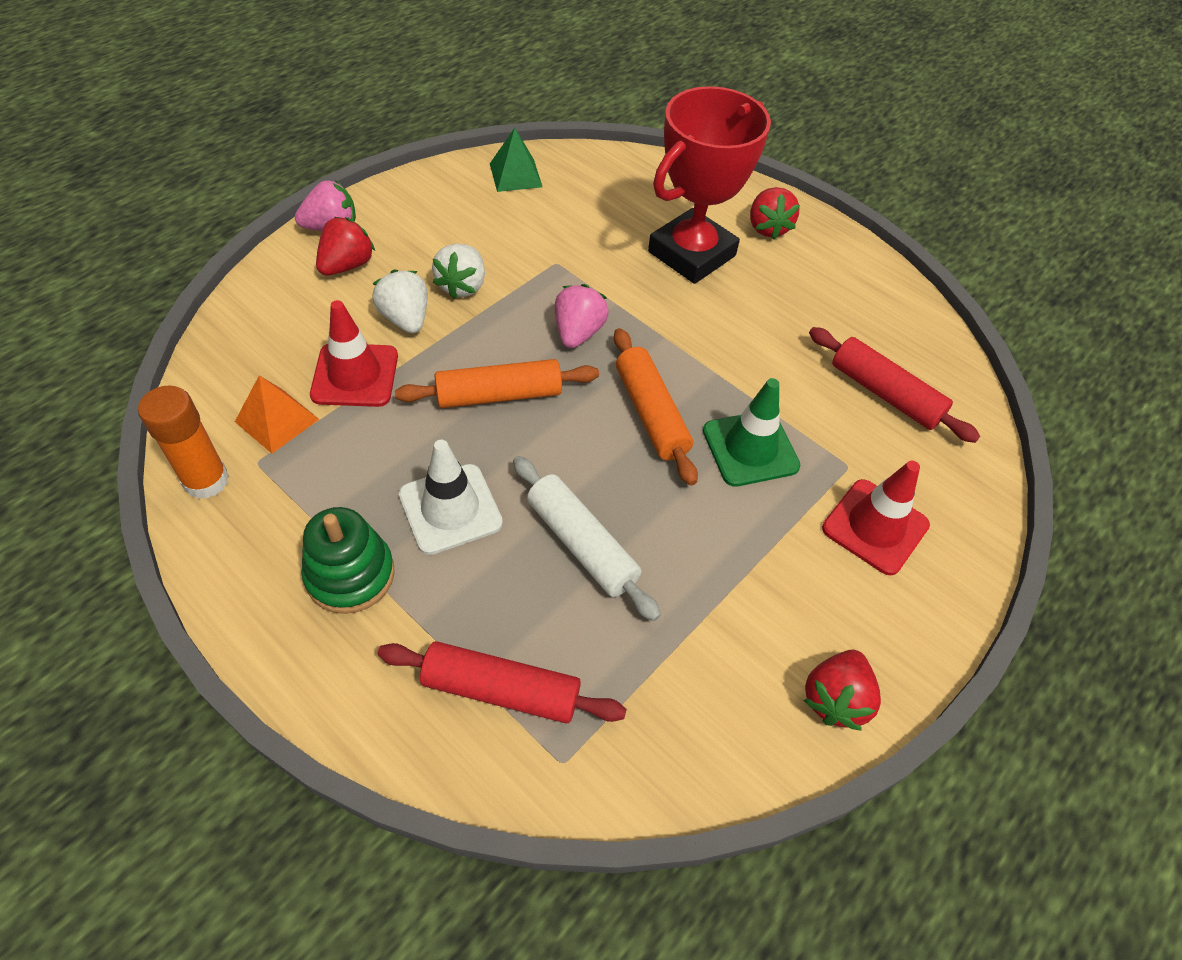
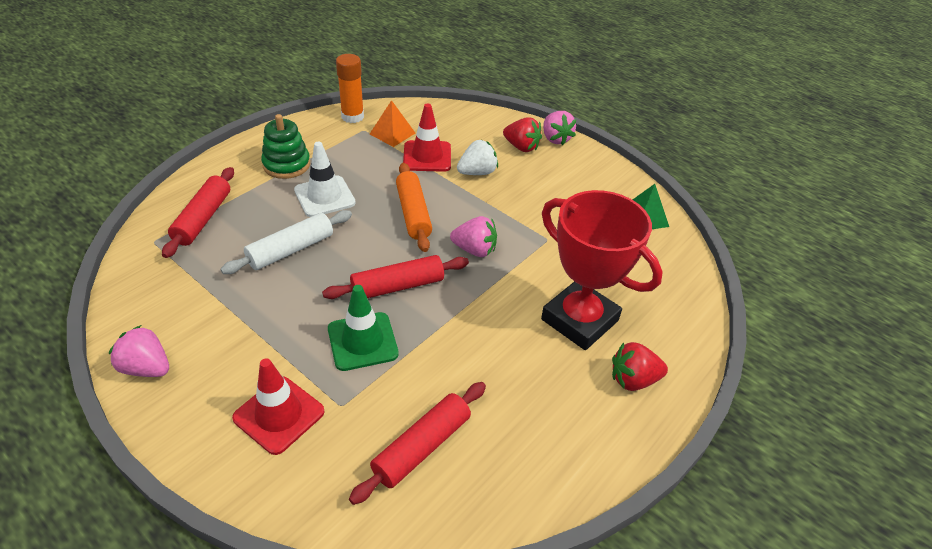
camera: 90 degrees right, 10 degrees down
(462, 286) = (512, 194): white strawberry -> none
(651, 413) = (397, 286): orange rolling pin -> red rolling pin
(835, 699) = (146, 368): red strawberry -> pink strawberry

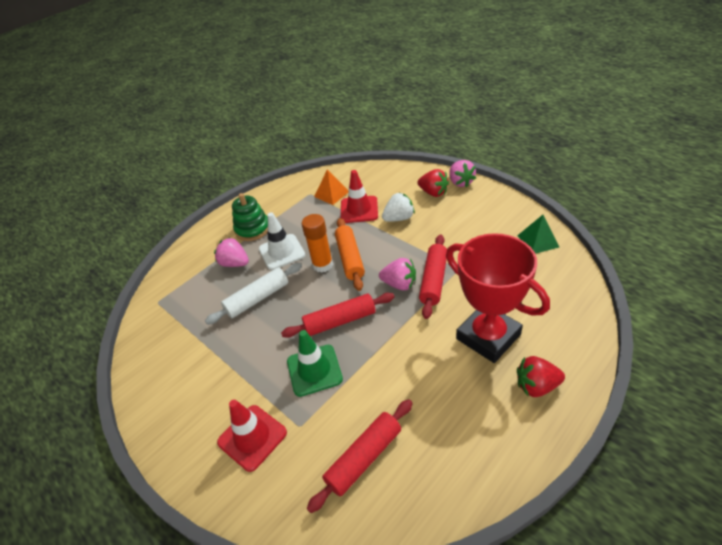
camera: 10 degrees right, 0 degrees up
(146, 368) = (154, 405): pink strawberry -> pink strawberry (235, 263)
(203, 219) = (192, 280): red rolling pin -> red rolling pin (434, 280)
(352, 117) = (301, 184): orange glue stick -> orange glue stick (322, 265)

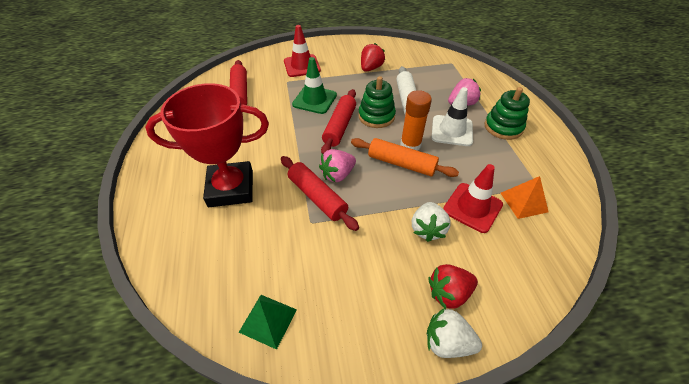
camera: 120 degrees right, 5 degrees up
(301, 305) = (376, 116): none -> green stacking toy
(460, 182) = (447, 342): pink strawberry -> white strawberry
(536, 386) = (170, 183): red strawberry -> red strawberry (371, 68)

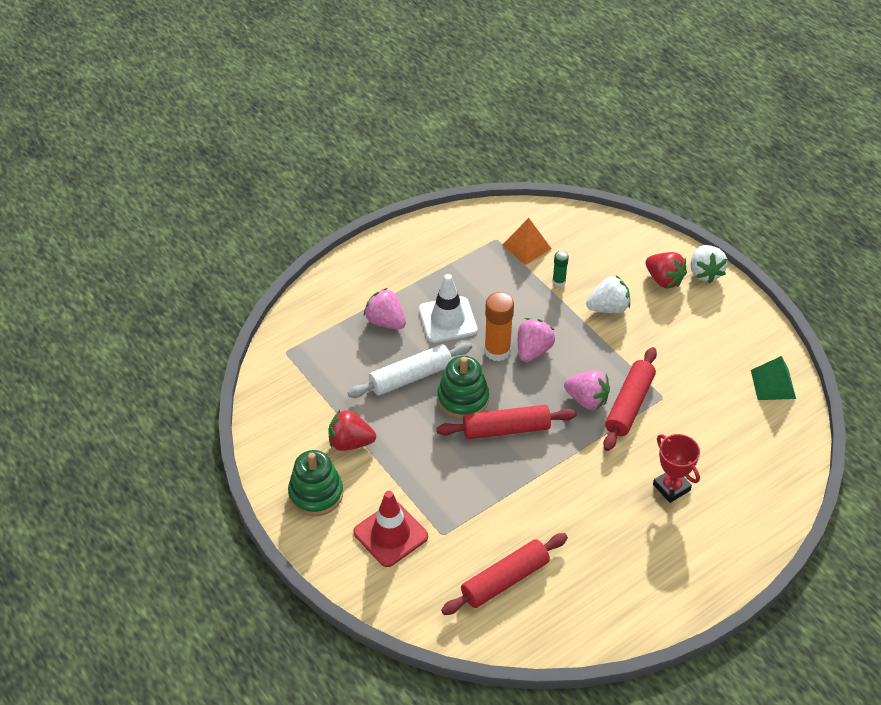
camera: 115 degrees left, 0 degrees up
(231, 188) = (671, 487): red trophy -> red trophy, size x0.51
(314, 100) = (467, 479): green traffic cone -> none
(401, 163) = (533, 350): orange rolling pin -> pink strawberry
(472, 207) = (559, 281): red traffic cone -> green glue stick
(503, 127) = (413, 276): green stacking toy -> green stacking toy (316, 494)

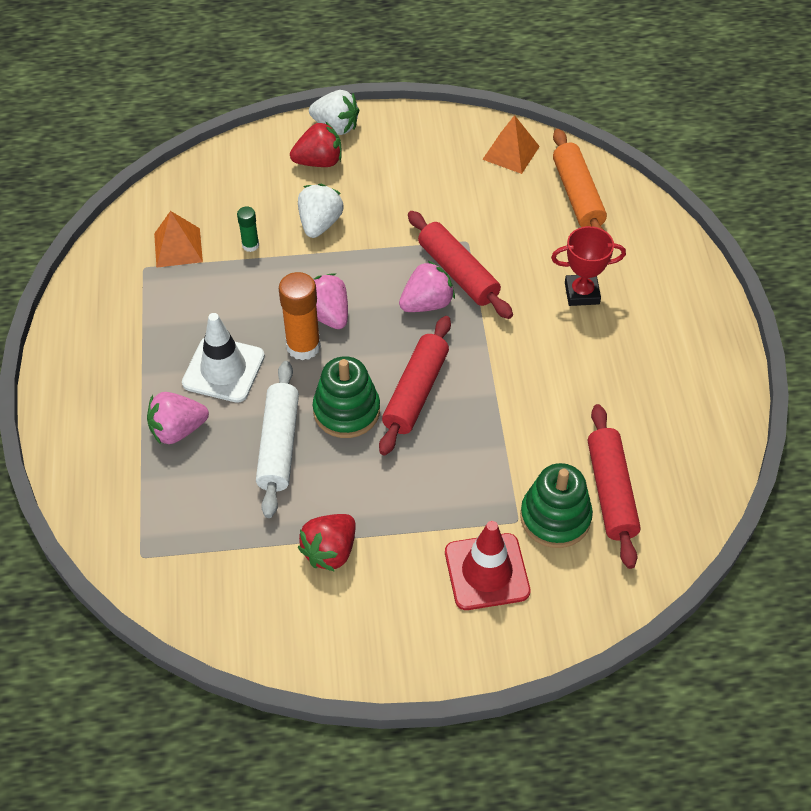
camera: 60 degrees left, 5 degrees up
(316, 494) = (380, 623): green stacking toy -> green stacking toy (555, 517)
(766, 444) = (577, 195): none -> orange rolling pin
(773, 384) = (511, 153): green pyramid -> orange pyramid

